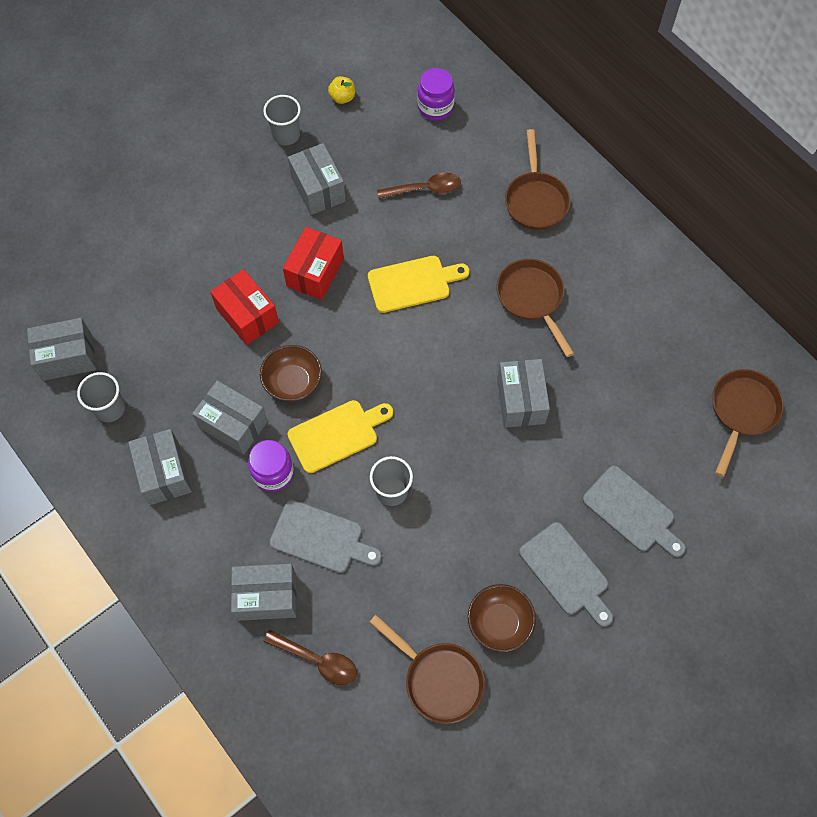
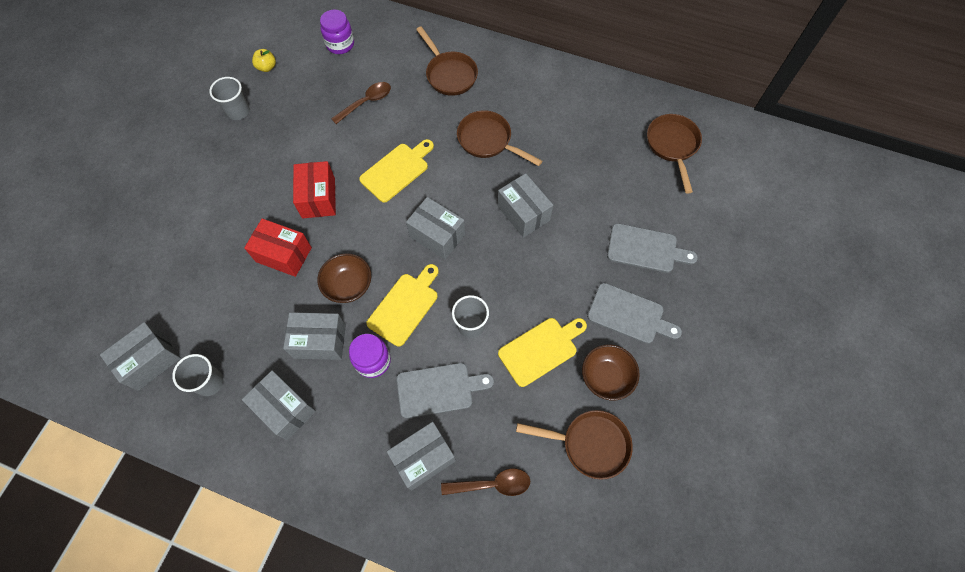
camera: 30 degrees left, 0 degrees up
(318, 189) = (286, 138): grey box -> grey box (437, 235)
(448, 556) = (541, 349): none -> yellow cutting board

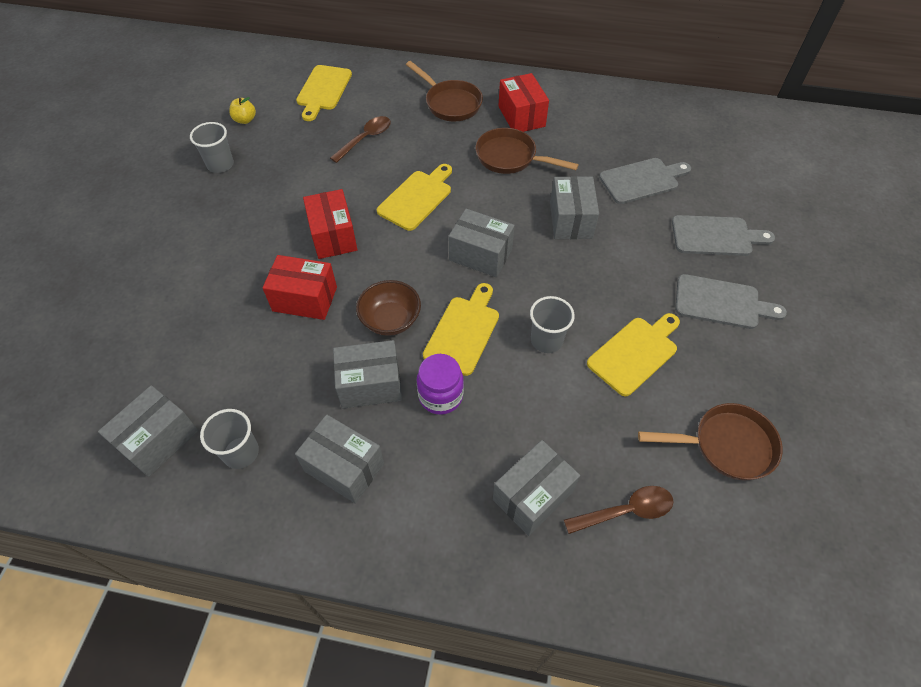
camera: 10 degrees left, 10 degrees down
(340, 44) = (323, 90): purple jar -> yellow cutting board
(439, 389) = (529, 414): grey cutting board -> grey cutting board (642, 180)
(509, 97) = (521, 116): none -> red box
(523, 213) = (570, 220): grey box -> grey box turned 45 degrees clockwise
(606, 377) = (719, 370): brown bowl -> none
(672, 146) = (707, 138): brown pan -> none

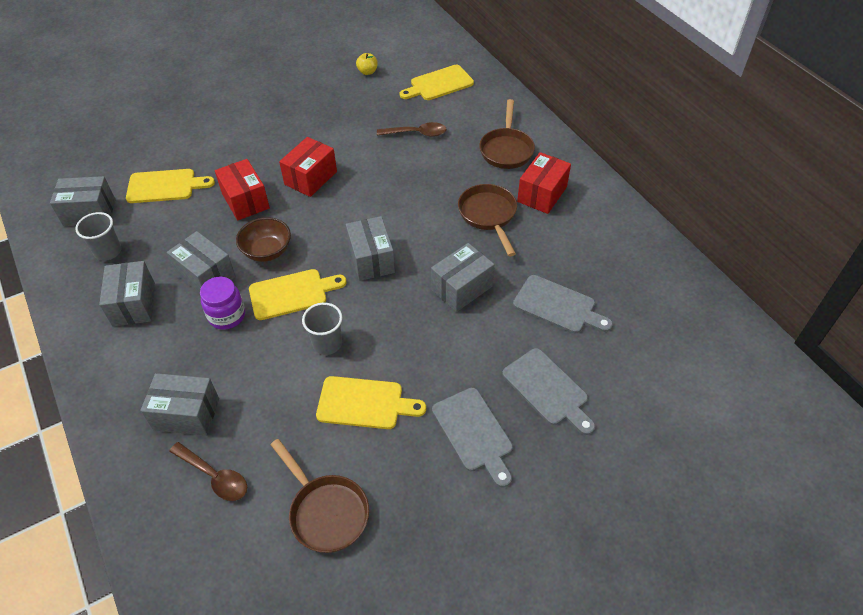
camera: 50 degrees right, 5 degrees down
(220, 165) = (316, 90): grey cup -> none
(417, 198) = (389, 194): yellow cutting board -> yellow cutting board (165, 186)

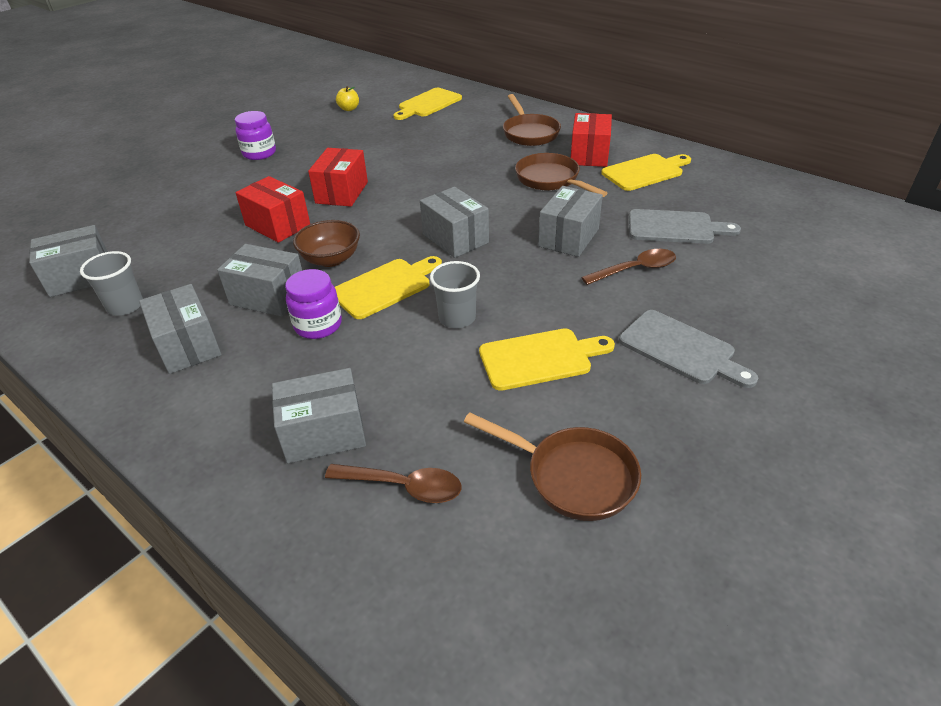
camera: 20 degrees left, 10 degrees down
(165, 186) = (170, 234): yellow cutting board -> yellow cutting board (645, 172)
(268, 110) = (259, 153): none -> purple jar
(417, 133) = (432, 139): brown spoon -> brown spoon (635, 269)
(548, 390) = (723, 292): grey cutting board -> none

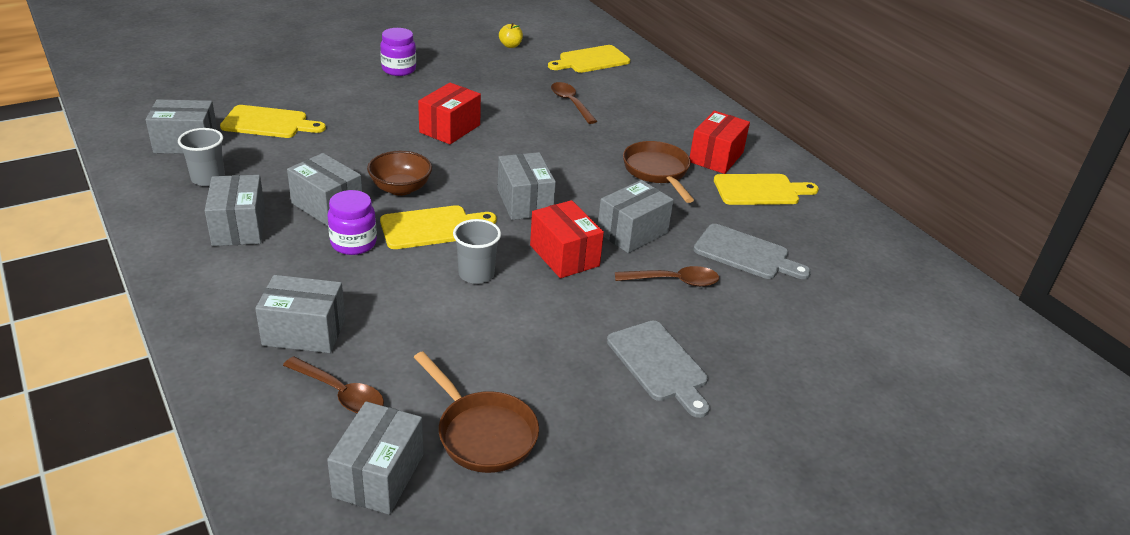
camera: 15 degrees right, 5 degrees down
(277, 225) = (373, 143): red box -> red box (564, 255)
(435, 143) = (570, 103): none -> brown spoon
(502, 564) = (378, 475): none -> grey box
(529, 133) = (672, 118): brown pan -> none
(540, 358) = (525, 331): yellow cutting board -> yellow cutting board (269, 123)

